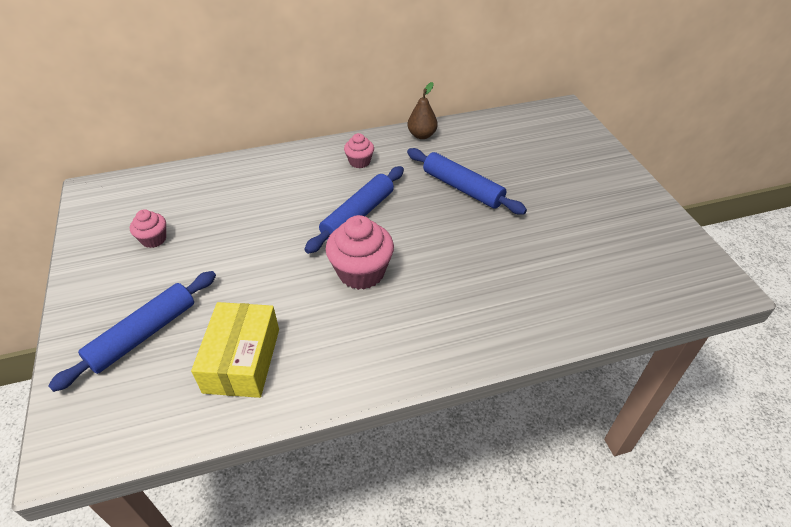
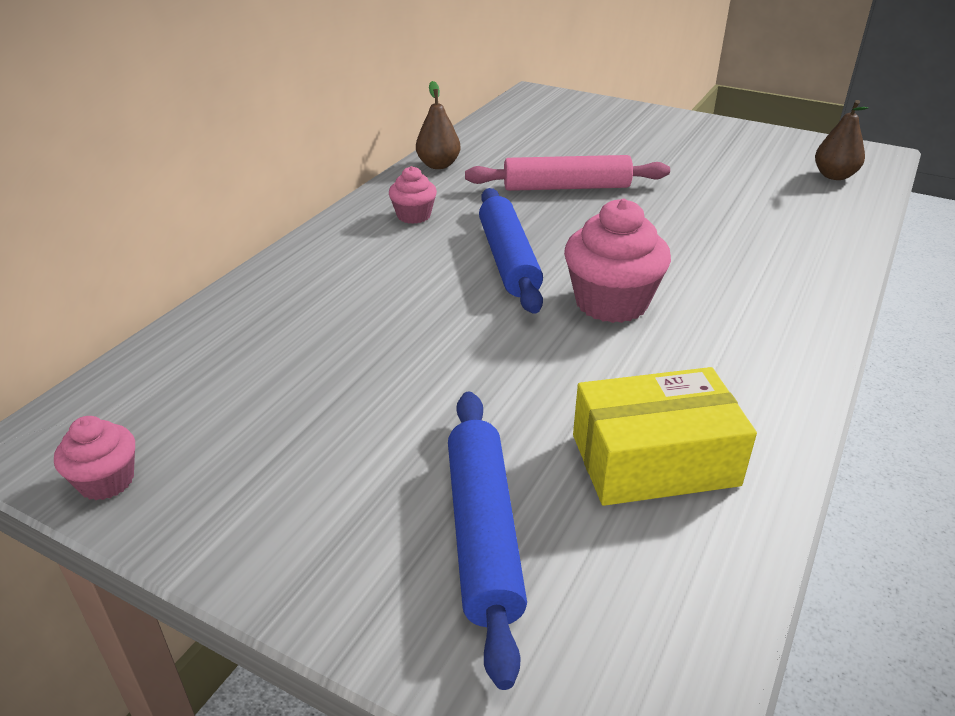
camera: 45 degrees left, 10 degrees down
(154, 239) = (279, 431): pink cupcake -> pink cupcake (106, 481)
(242, 360) = (654, 460): yellow box -> yellow box turned 60 degrees counterclockwise
(462, 188) = (566, 187): blue rolling pin -> pink rolling pin
(652, 282) = (834, 176): none -> brown pear

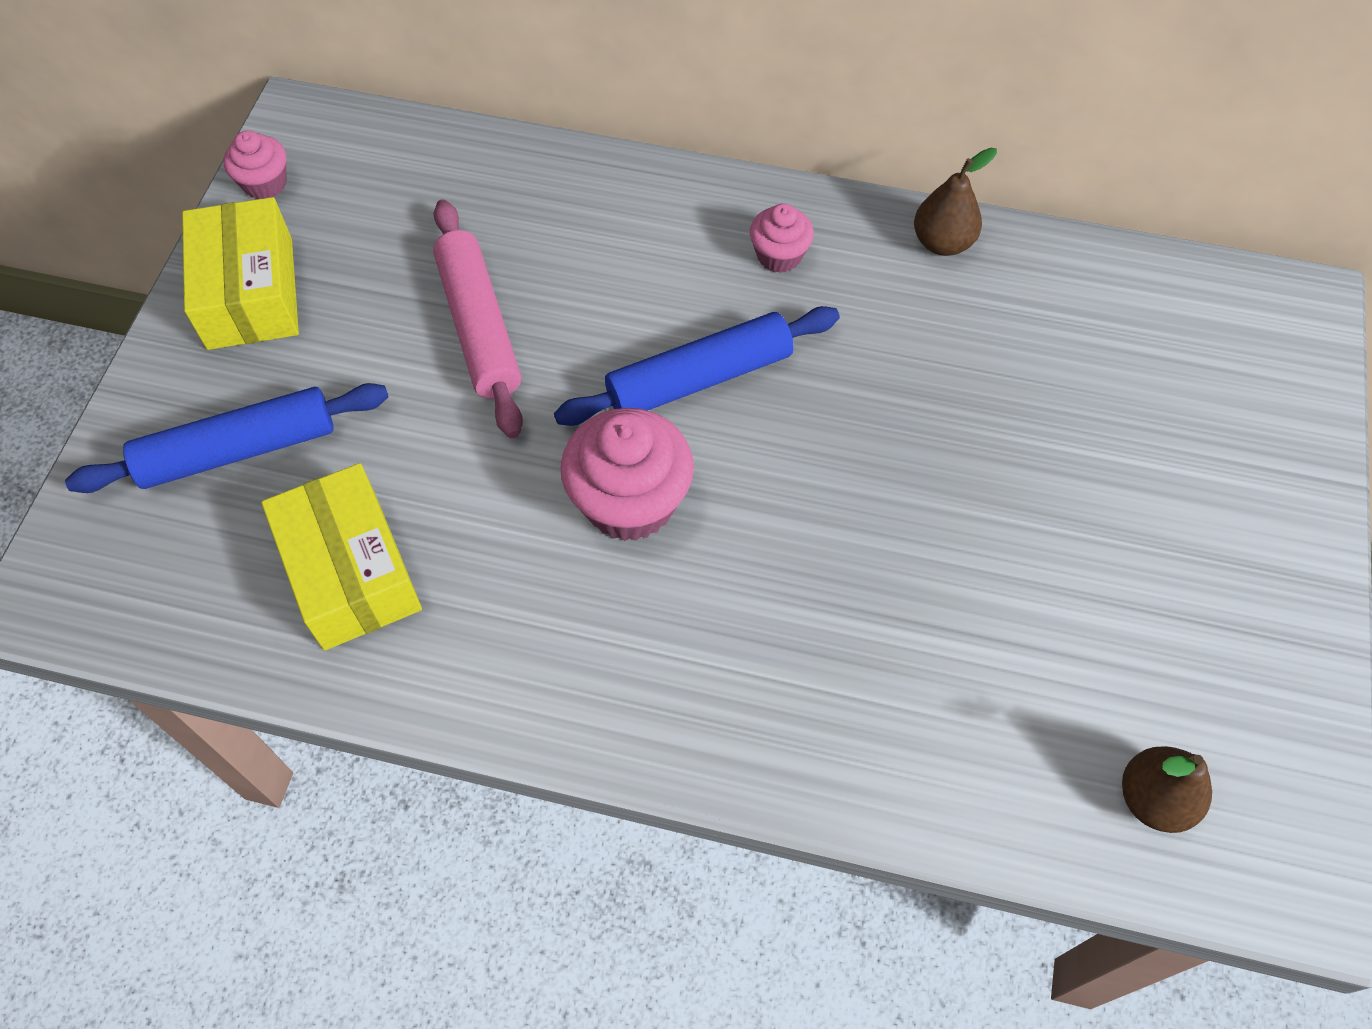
camera: 75 degrees right, 25 degrees up
(264, 507) = (250, 293): none -> yellow box
(566, 187) = (934, 407): pink rolling pin -> pink rolling pin (479, 327)

